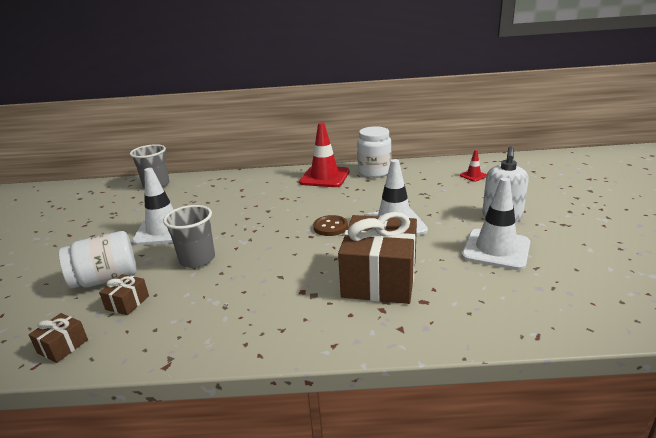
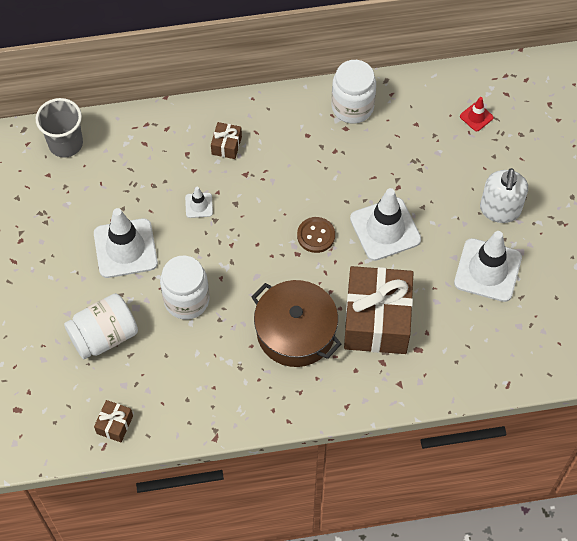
camera: 10 degrees left, 35 degrees up
(127, 303) = (144, 368): brown gift -> brown gift (226, 145)
(197, 259) = (186, 300): grey cup -> white jar
(237, 211) = (199, 205): none -> white traffic cone
(293, 283) = (295, 332): none -> brown pot
(324, 177) = (289, 121): red traffic cone -> none

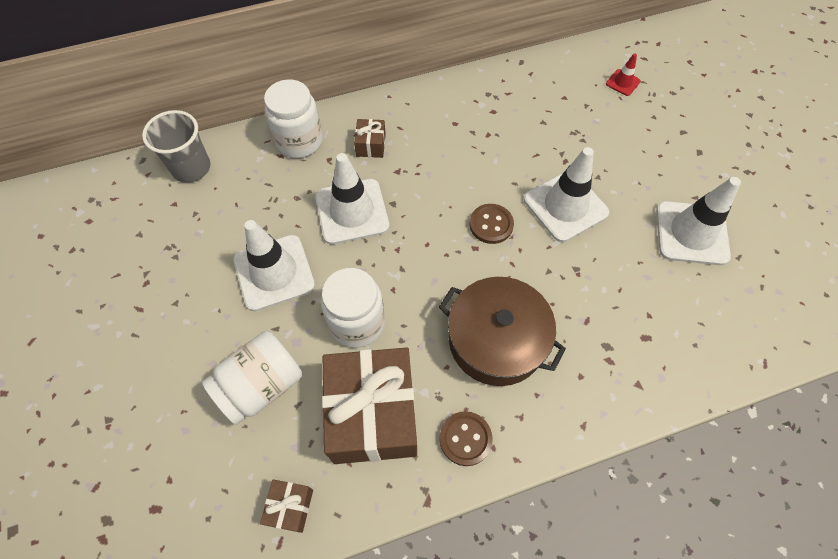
camera: 10 degrees left, 0 degrees up
(199, 205) = (352, 211): white traffic cone -> white traffic cone, size x2.14
(253, 400) = (465, 439): none -> brown button
(352, 107) = (494, 90): white jar -> white jar (299, 141)
(377, 320) = (587, 310): brown gift -> brown gift (372, 414)
(500, 209) = (680, 168): white soap dispenser -> none

